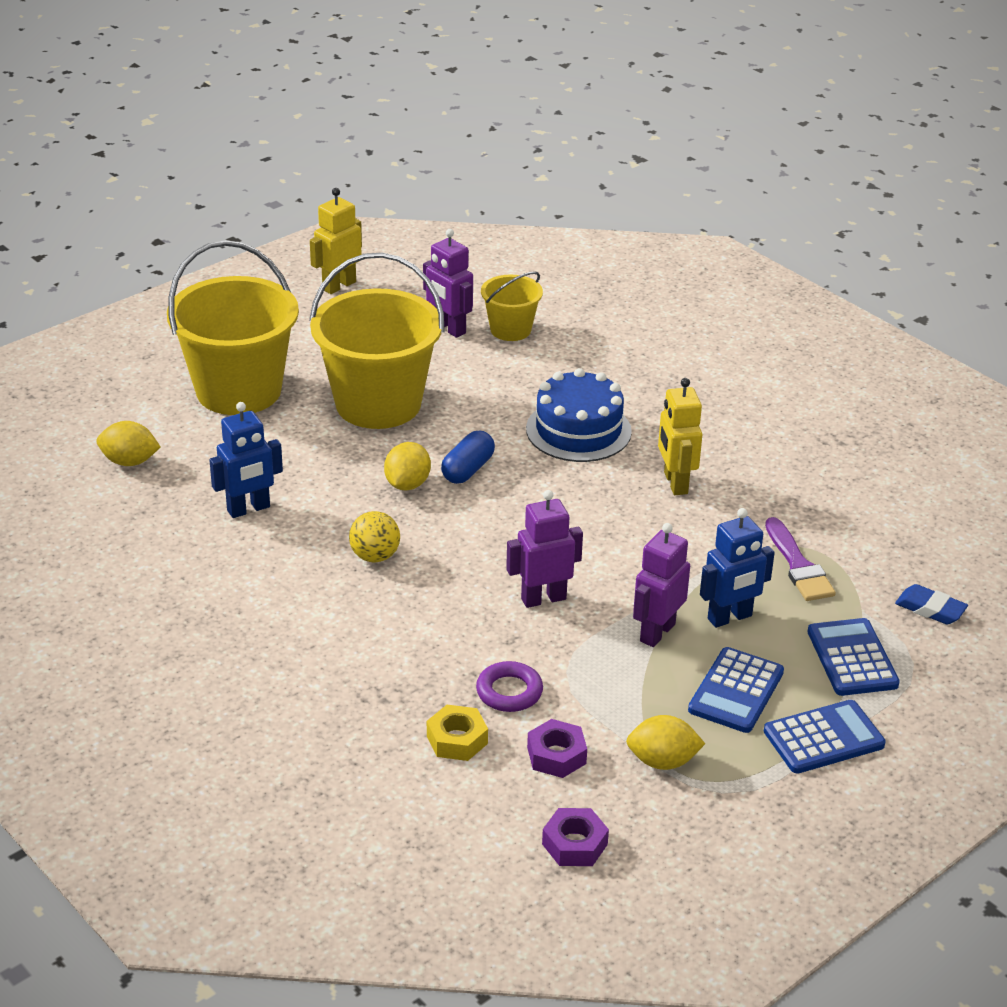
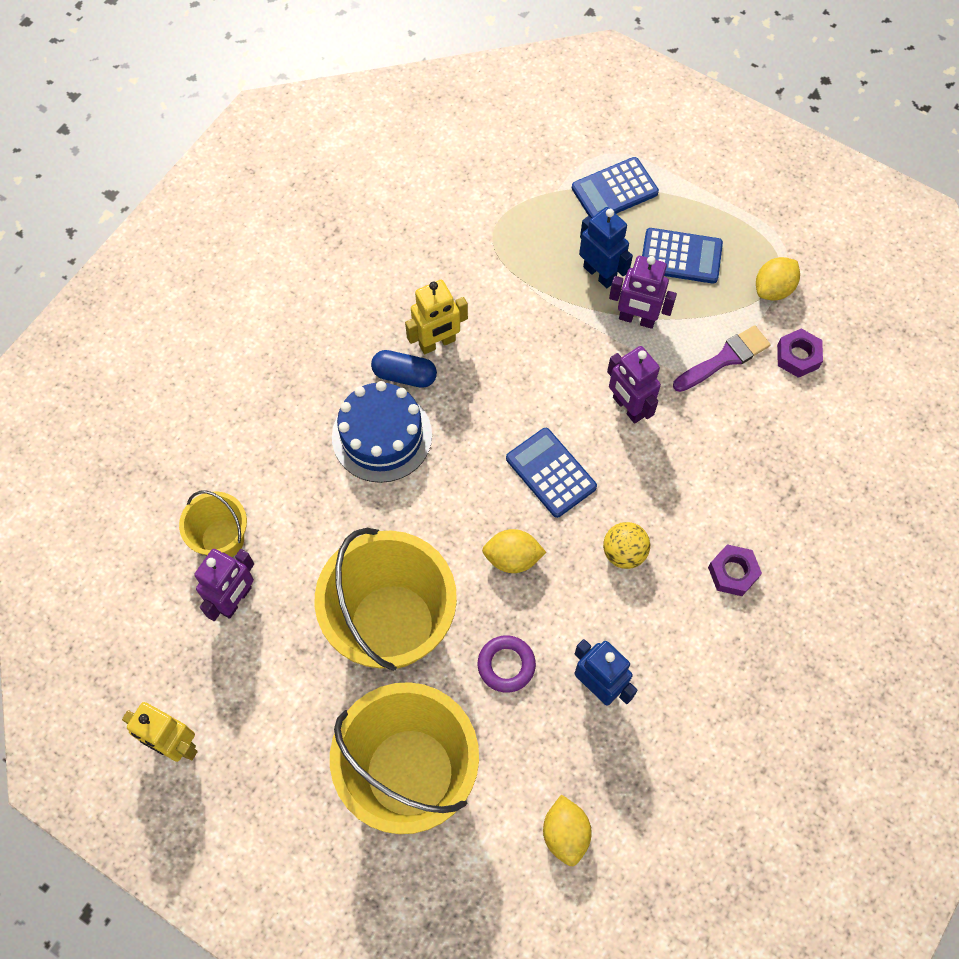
camera: 105 degrees left, 30 degrees up
(457, 739) = (811, 426): yellow nut -> none
(468, 470) = (473, 513): blue capsule -> blue capsule (404, 375)
(509, 692) = (746, 404): purple ring -> purple ring (506, 665)
(574, 844) = (875, 326): purple nut -> purple nut (732, 573)
(662, 761) = (773, 289): yellow lemon -> yellow lemon turned 60 degrees clockwise
(798, 565) = (517, 238): purple brush -> purple brush (724, 359)
(823, 738) = (706, 197): blue calculator -> blue calculator (551, 473)
(930, 609) = (538, 149): blue eraser -> none

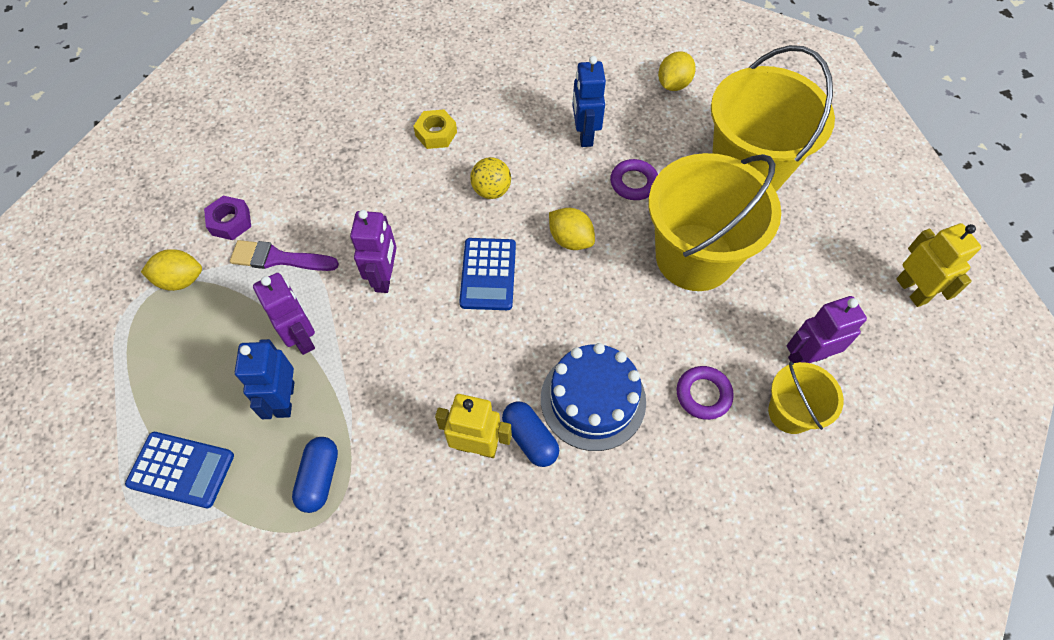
camera: 140 degrees left, 5 degrees down
(300, 503) = (703, 394): none -> purple ring
(522, 249) = (319, 478): none -> blue capsule
(681, 256) = (208, 361): blue calculator -> none
(732, 573) = (436, 134): purple nut -> yellow nut

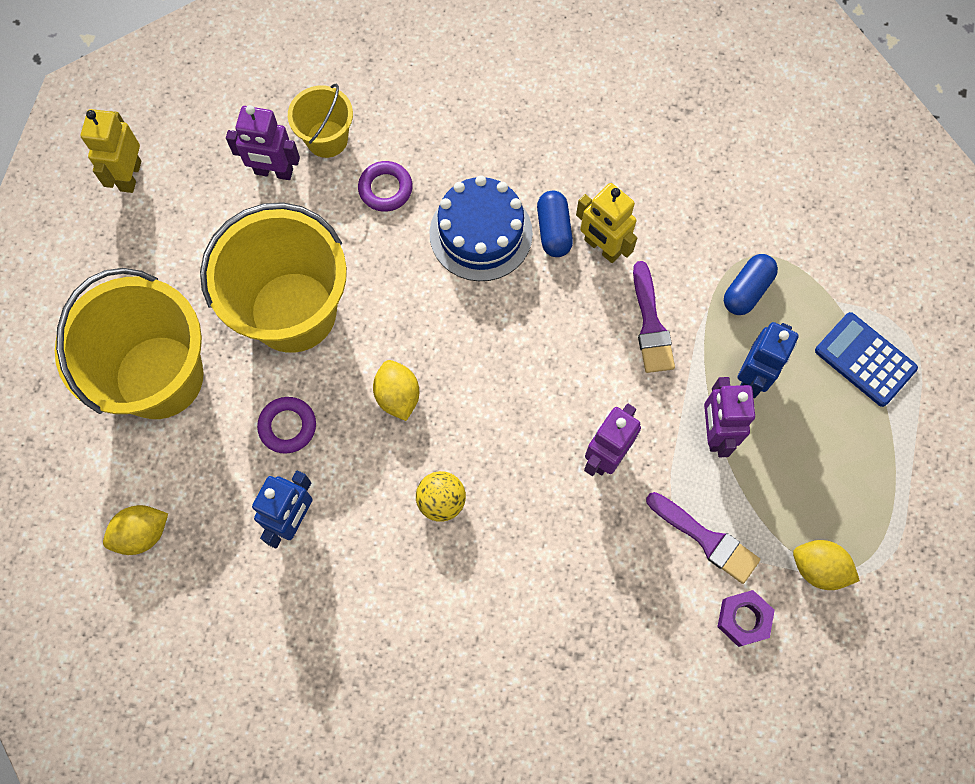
camera: 150 degrees left, 10 degrees up
(397, 398) = (650, 324): none -> purple brush
(436, 134) = (458, 618): yellow nut -> none
(488, 274) = (502, 402): blue calculator -> none

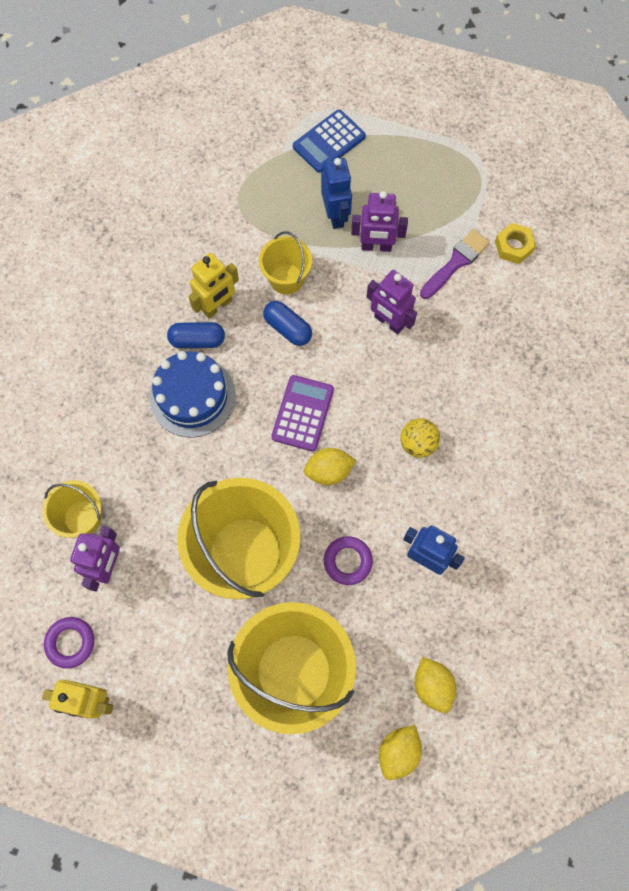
camera: 85 degrees left, 0 degrees up
(385, 189) = (140, 470): purple ring -> purple ring (70, 642)
(470, 360) = (303, 413): none -> purple calculator
(650, 324) = (286, 279): purple brush -> yellow bucket
(743, 619) = (513, 246): purple nut -> yellow nut
(746, 290) = (266, 209): blue capsule -> blue capsule (287, 328)
(753, 377) = (335, 215): blue robot -> blue robot turned 45 degrees clockwise
(818, 568) = (479, 195): yellow lemon -> yellow lemon (398, 751)

